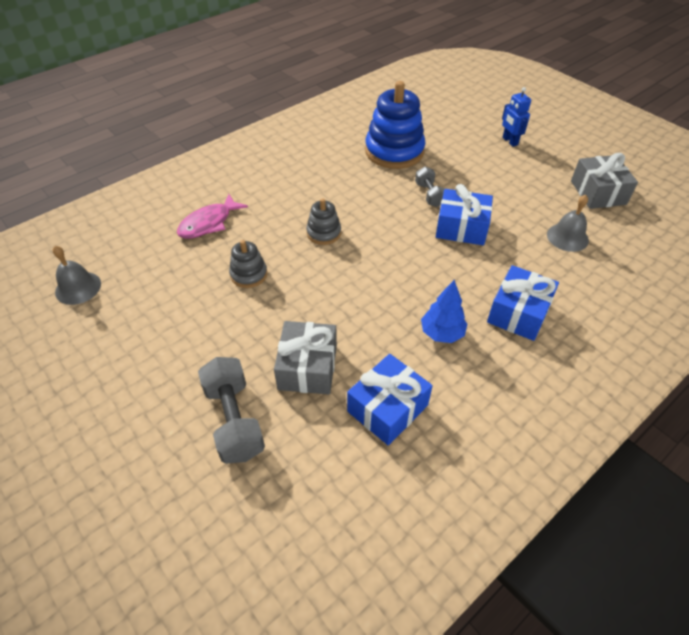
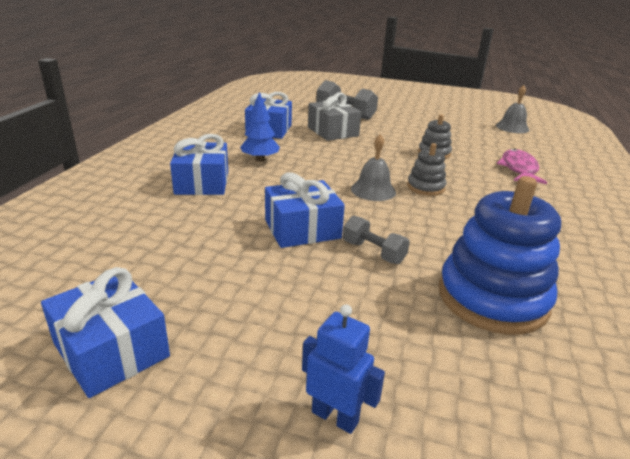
camera: 145 degrees right, 20 degrees down
(567, 237) = (162, 258): grey bell -> grey bell (373, 190)
(598, 192) = (111, 350): grey gift -> blue gift

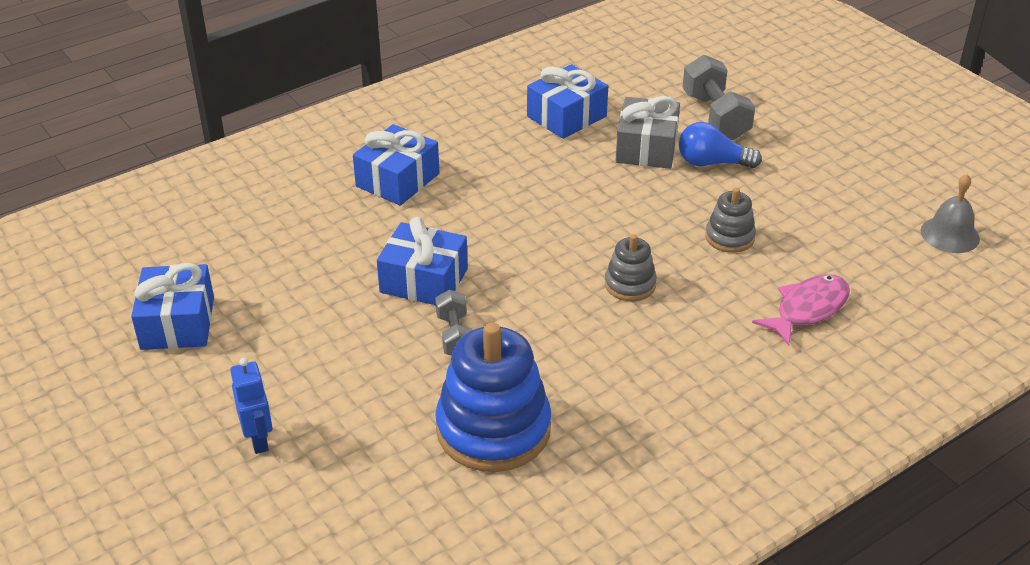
camera: 40 degrees right, 10 degrees up
(260, 159) = (494, 167): blue tree -> none
(373, 190) = (561, 263): grey bell -> none
(374, 129) = (712, 163): none -> blue light bulb

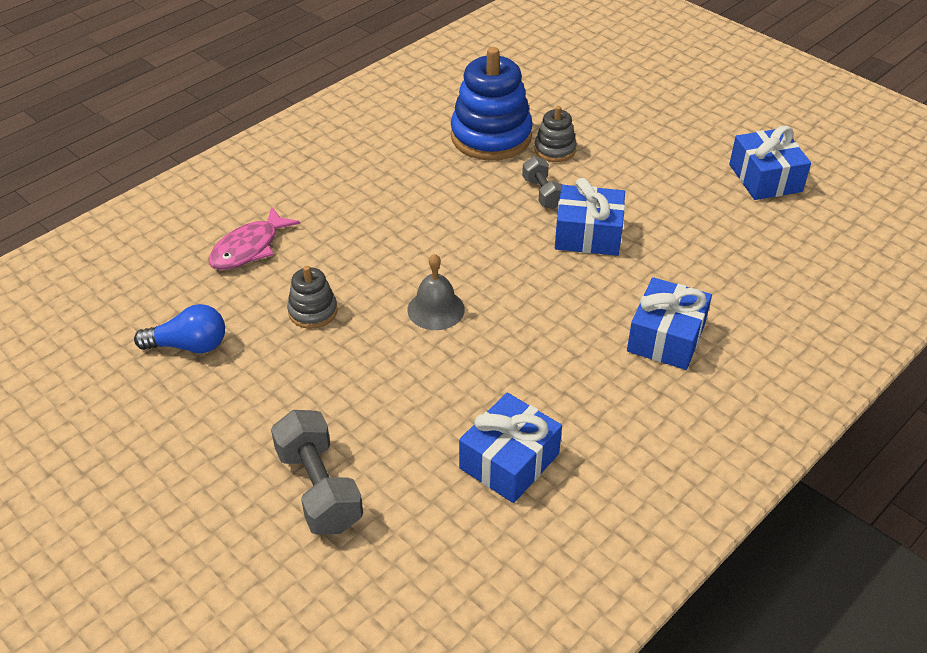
camera: 170 degrees right, 5 degrees up
(259, 440) = (646, 114): blue robot -> none
(630, 285) = (406, 252): grey stacking toy -> grey stacking toy (555, 150)
(646, 148) = (404, 420): grey gift -> none
(712, 163) = (326, 407): blue light bulb -> blue light bulb (189, 345)
(950, 234) = (86, 342): grey bell -> grey bell (436, 309)

